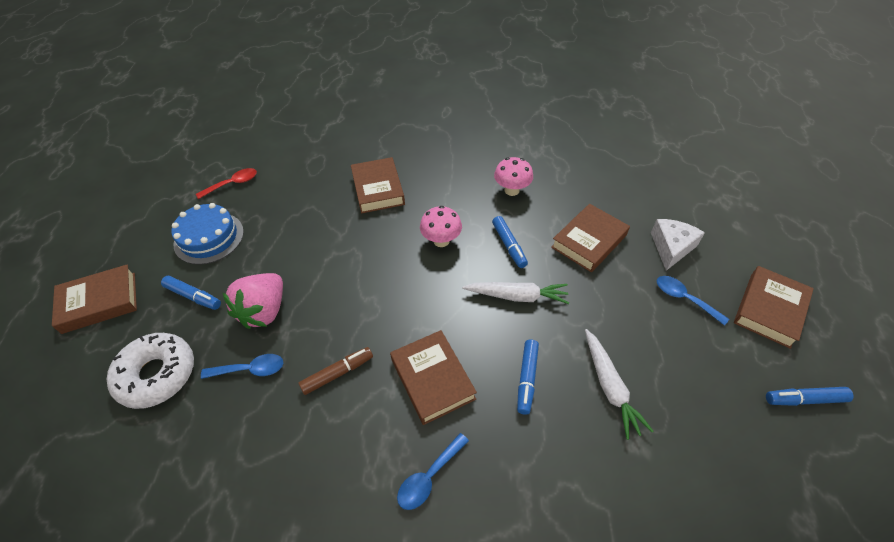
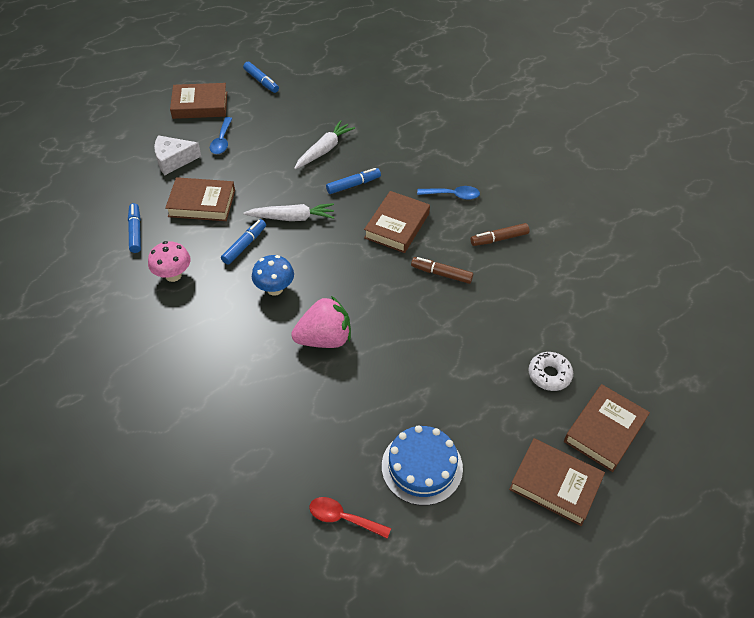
camera: 130 degrees left, 0 degrees up
(157, 375) = (549, 375): white donut -> white donut, size x0.61
(193, 296) = (480, 416): blue marker -> blue marker (135, 231)
(250, 369) = (488, 323): blue spoon -> none
(264, 311) = (443, 354): pink strawberry -> pink strawberry (324, 339)
(323, 472) = (499, 239): none -> brown marker
(378, 189) = (247, 375): brown book -> brown book (604, 430)
(441, 241) = (274, 289): pink mushroom -> blue mushroom
(517, 296) = (292, 218): white carrot -> white carrot turned 120 degrees clockwise

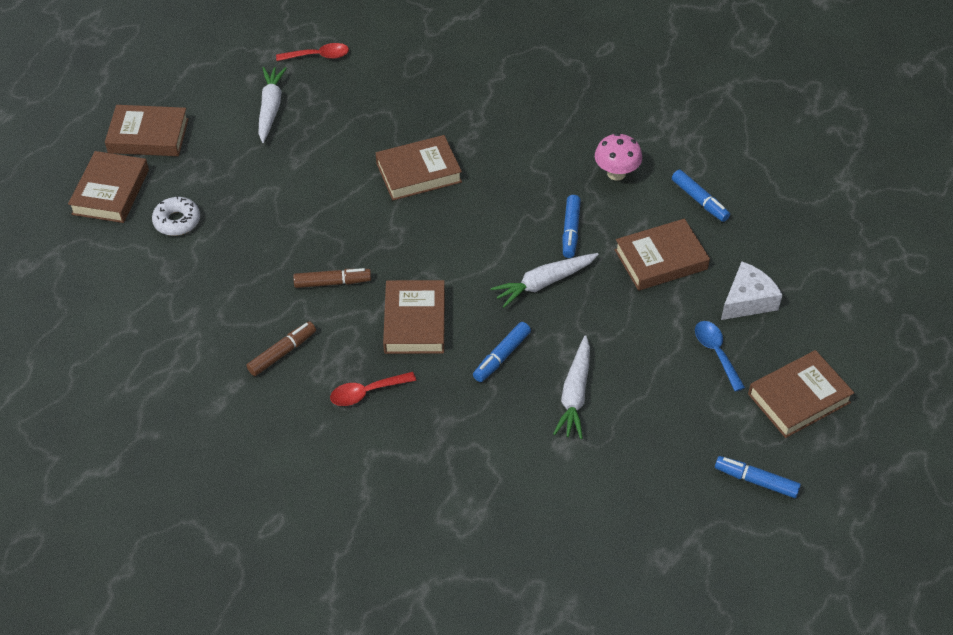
camera: 155 degrees right, 0 degrees up
(274, 289) = (502, 199): blue mushroom -> none
(324, 339) = (418, 172): pink strawberry -> brown book
(422, 467) = (270, 108): blue cake -> white carrot
(453, 195) = (366, 392): blue spoon -> red spoon

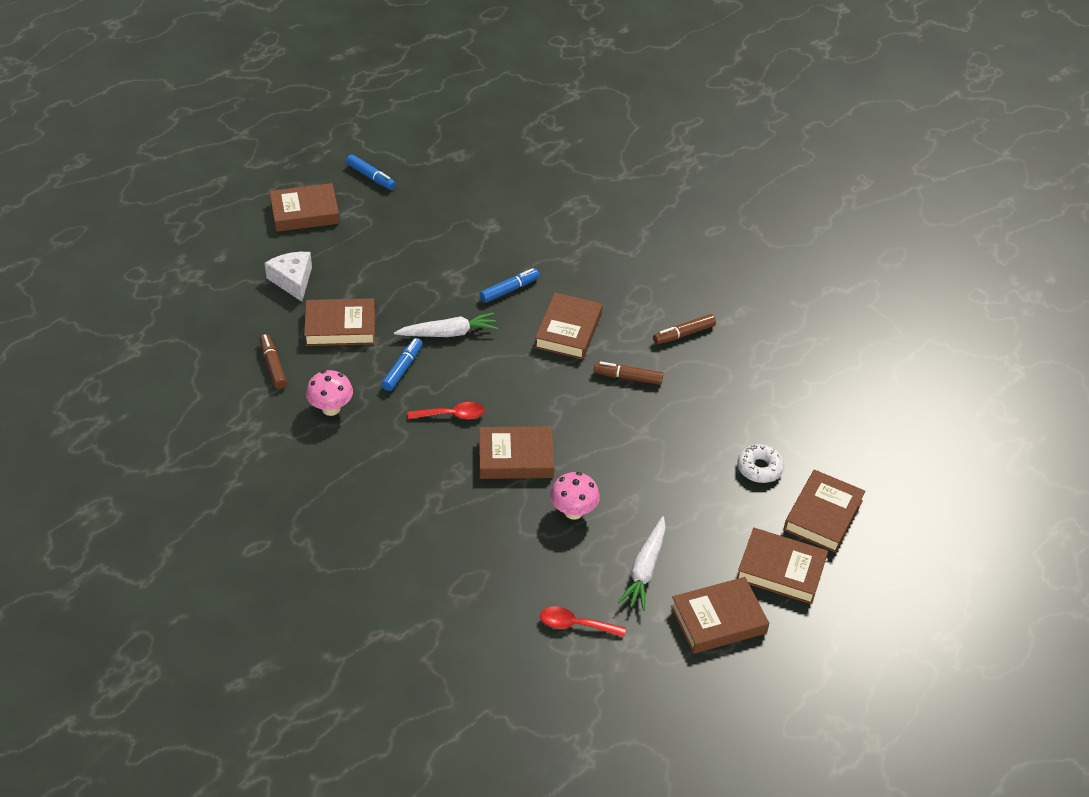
camera: 165 degrees left, 5 degrees down
(199, 86) = (718, 619): none -> brown book
(347, 139) = (573, 511): none -> pink mushroom
(366, 392) = (624, 291): red spoon -> red spoon (452, 415)
(575, 394) = (466, 253): white carrot -> none
(699, 200) = (273, 365): blue marker -> brown marker
(716, 352) = (343, 253): blue spoon -> none
(747, 300) = (292, 280): white cheese -> white cheese turned 90 degrees clockwise

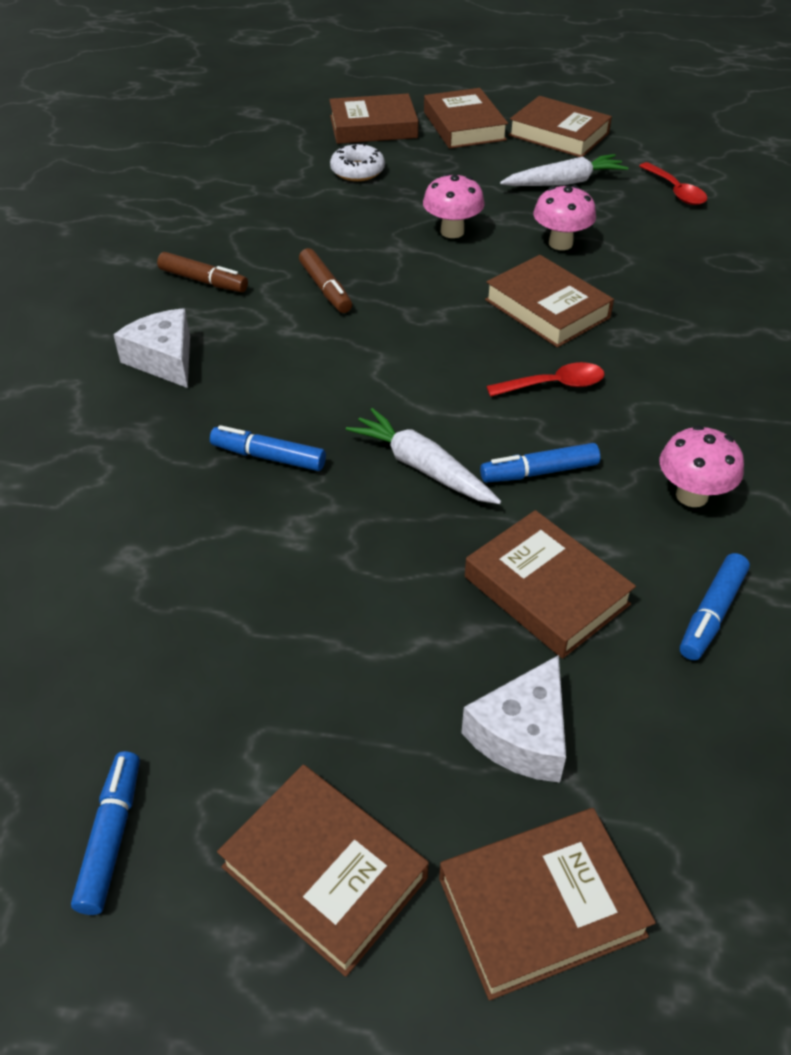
camera: 125 degrees left, 0 degrees up
(273, 365) = (711, 614): brown marker -> blue marker
(452, 415) = (554, 385): red spoon -> red spoon turned 120 degrees clockwise
(568, 331) = (294, 366): brown book -> brown book (541, 906)
(621, 289) = (164, 359): none -> white cheese
(637, 468) = (452, 231): none -> pink mushroom

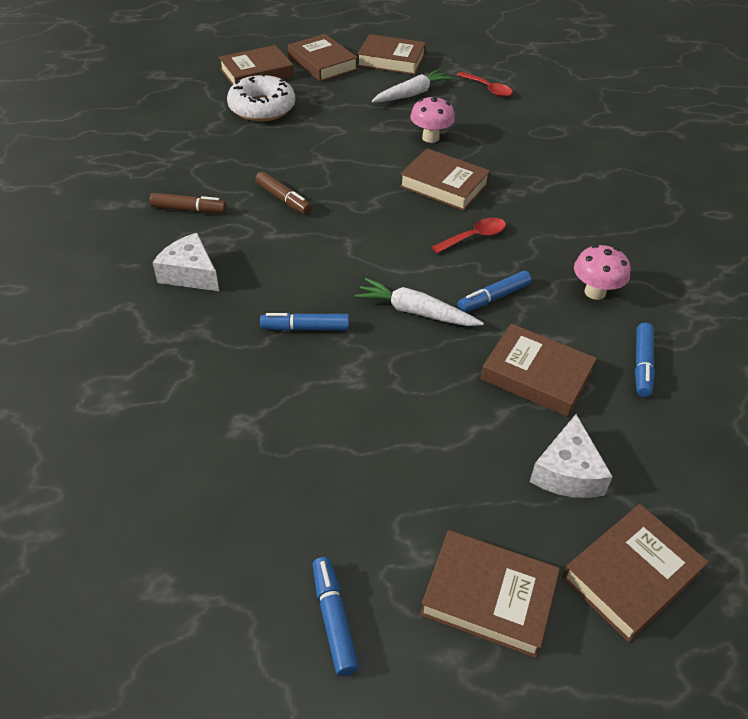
camera: 20 degrees left, 0 degrees up
(357, 171) = (262, 108): white donut -> white donut, size x1.64
(452, 231) = (352, 142): pink mushroom -> none

